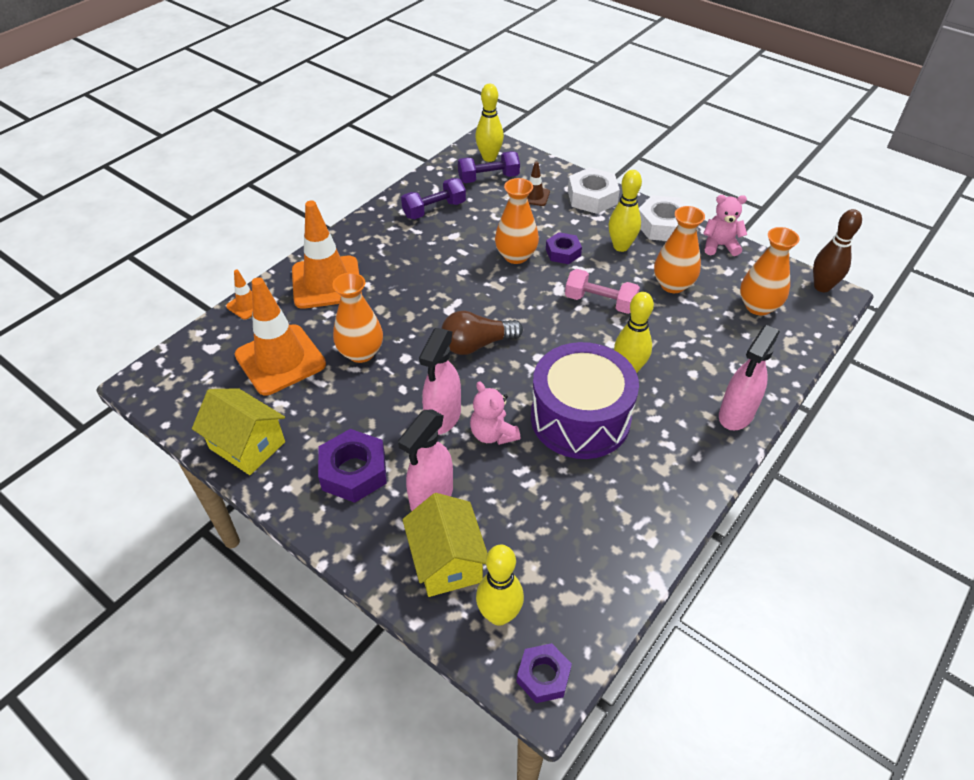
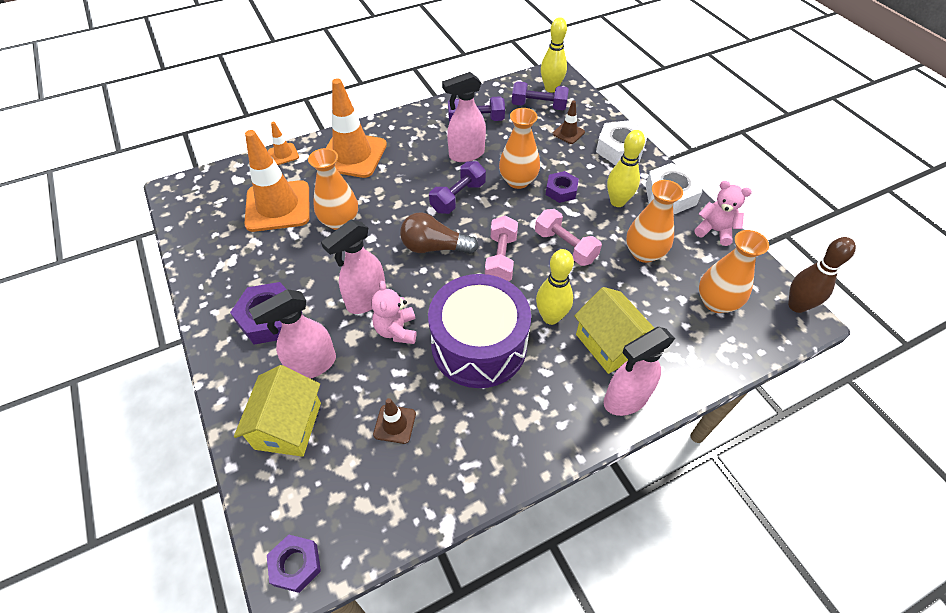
camera: 25 degrees right, 5 degrees up
(247, 445) = (210, 266): yellow house -> yellow house (609, 343)
(447, 246) = (466, 154): none -> pink spray bottle
(467, 290) = (458, 197): none -> purple dumbbell
(499, 615) = (297, 492): yellow bowling pin -> none
(548, 333) = (501, 259): none -> pink dumbbell
(550, 517) = (394, 424): none -> brown traffic cone

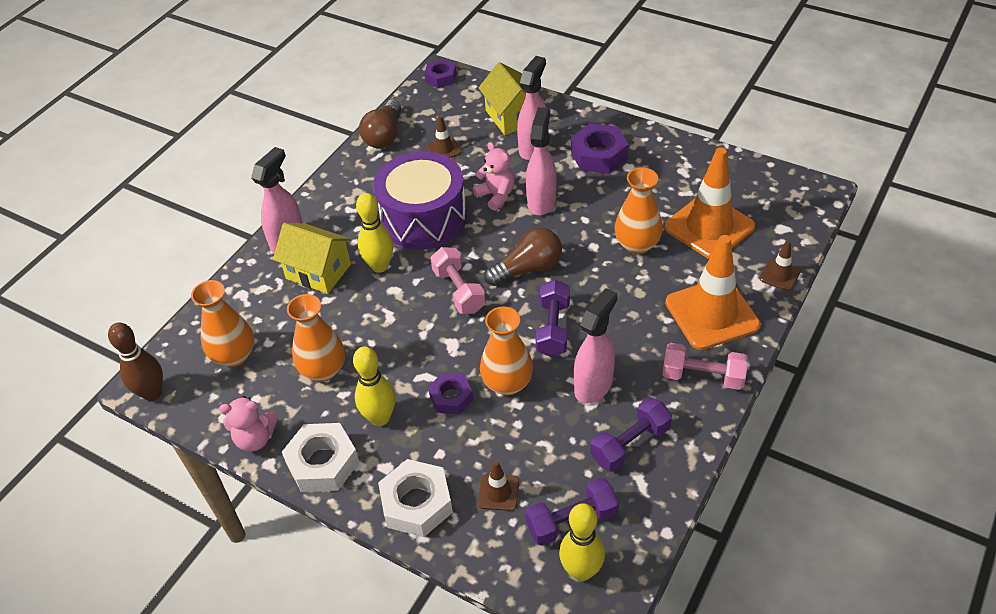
camera: 150 degrees right, 5 degrees down
(283, 154) = (779, 275): orange traffic cone -> brown traffic cone
(440, 495) = (384, 135): none -> brown light bulb
(565, 246) = (406, 335): pink dumbbell -> pink dumbbell (702, 376)

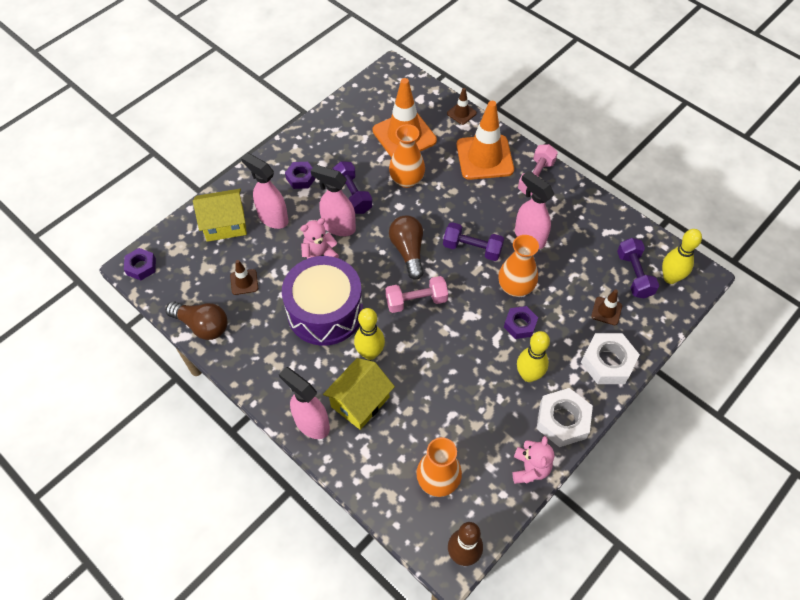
camera: 80 degrees left, 10 degrees up
(323, 370) = (472, 410): orange vase -> none
(599, 155) = (301, 178): purple nut -> purple nut, size x0.64
(630, 444) = (581, 229): purple dumbbell -> purple dumbbell (352, 195)

